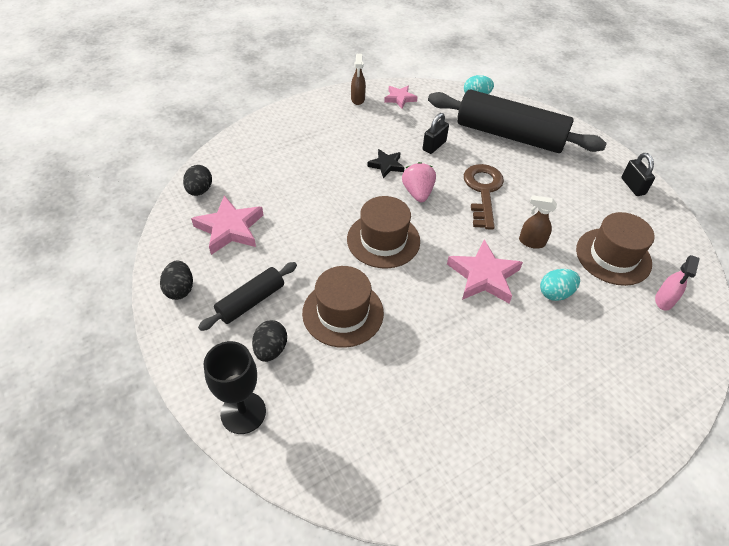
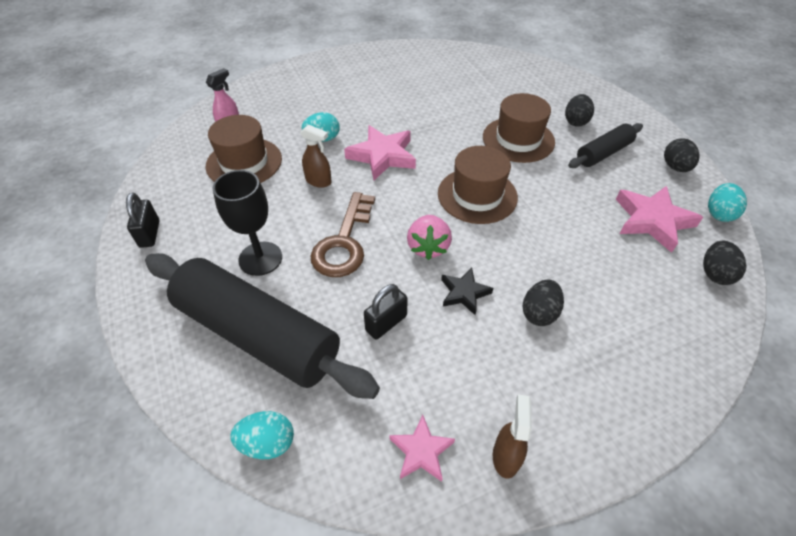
camera: 170 degrees left, 0 degrees up
(166, 240) = (719, 213): none -> turquoise egg
(243, 412) = (586, 92): black goblet -> black goblet (260, 258)
(335, 157) = (539, 313): none -> black egg

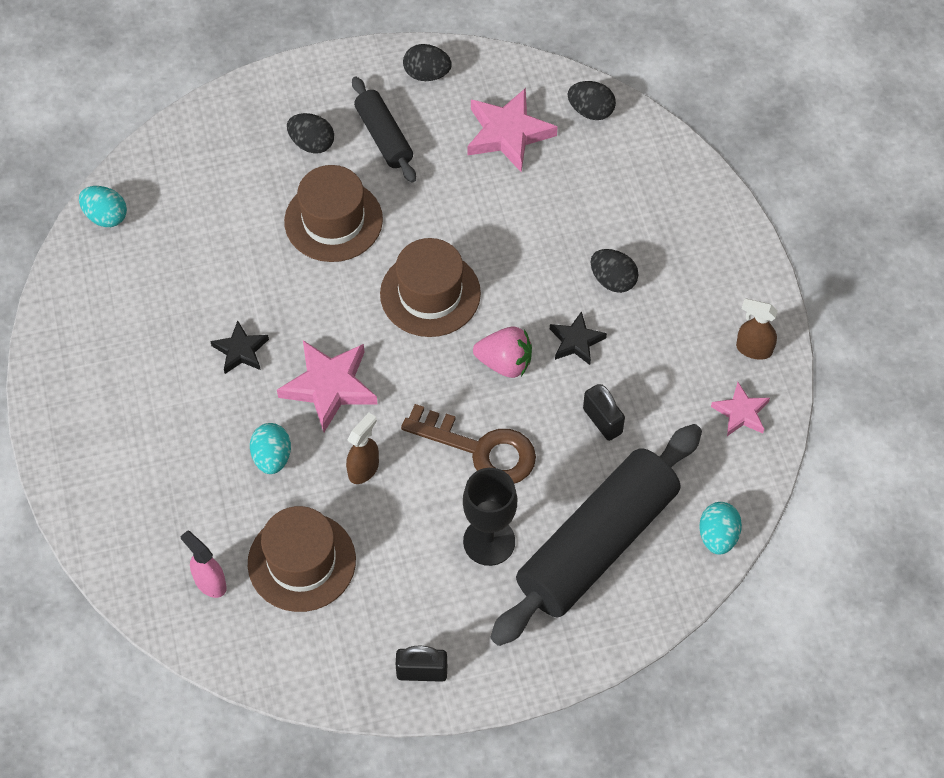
camera: 80 degrees left, 10 degrees up
(400, 115) = (241, 351): none -> black star
(719, 213) = (510, 68): turquoise egg -> turquoise egg (106, 216)

